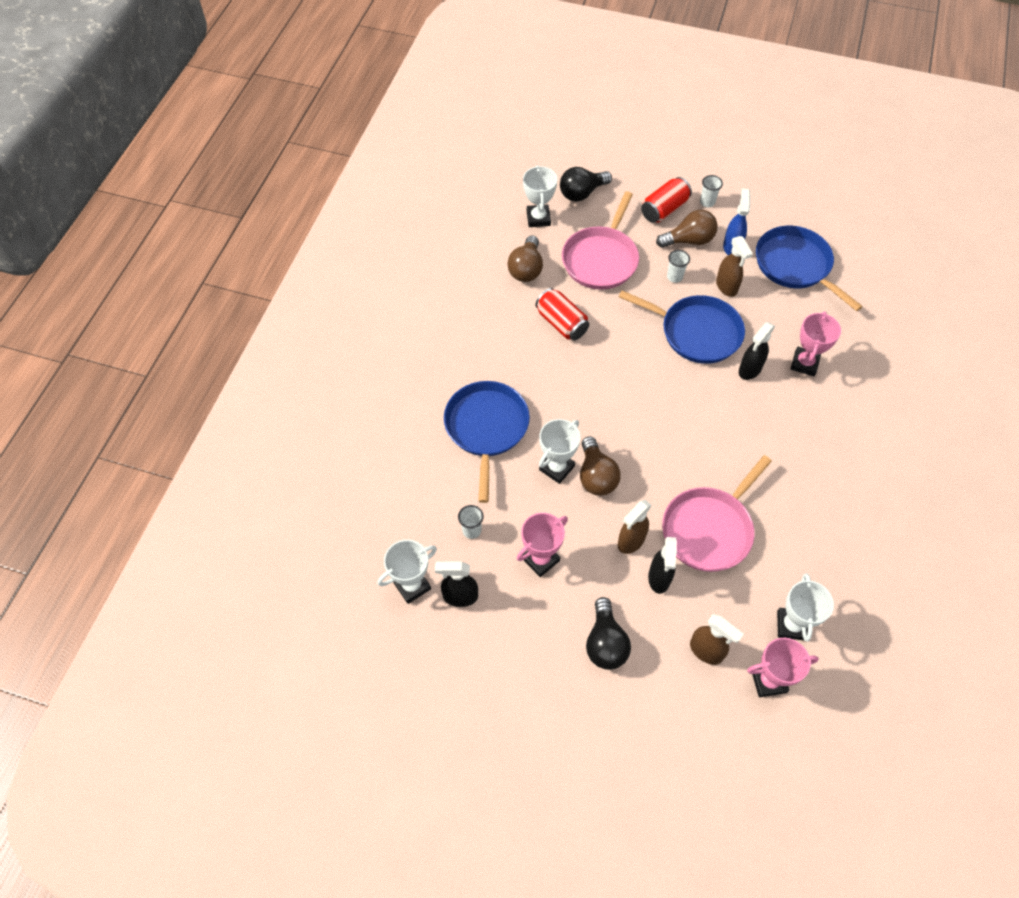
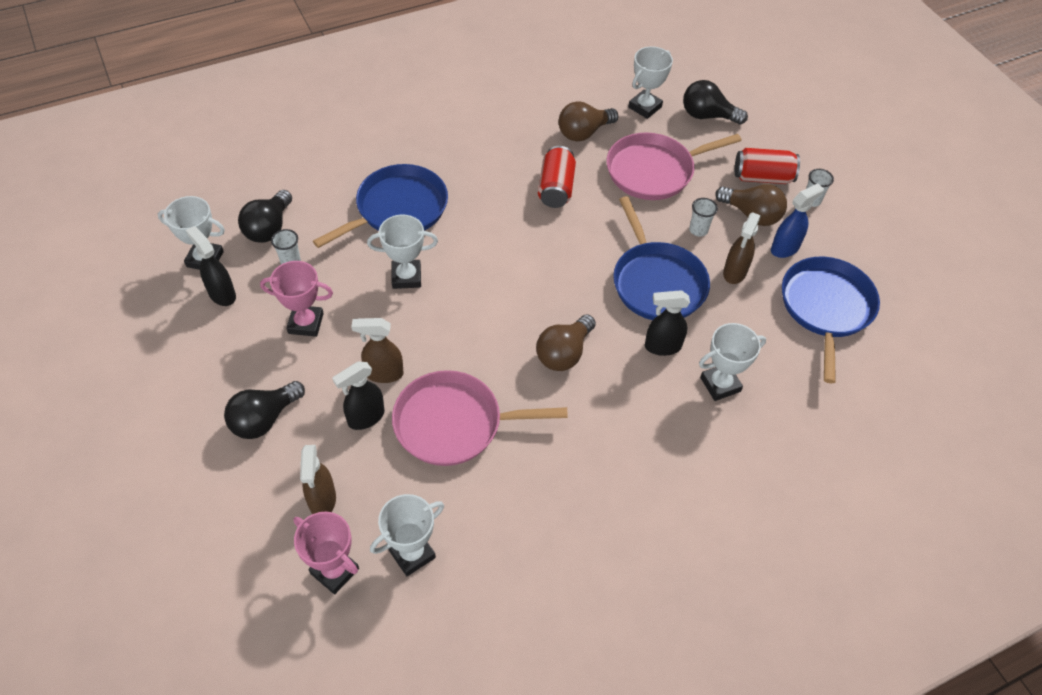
camera: 45 degrees right, 5 degrees down
(422, 522) = (269, 228): none -> black light bulb
(596, 476) = (426, 308): brown light bulb -> brown light bulb (564, 353)
(804, 363) = (720, 384): pink trophy -> white trophy

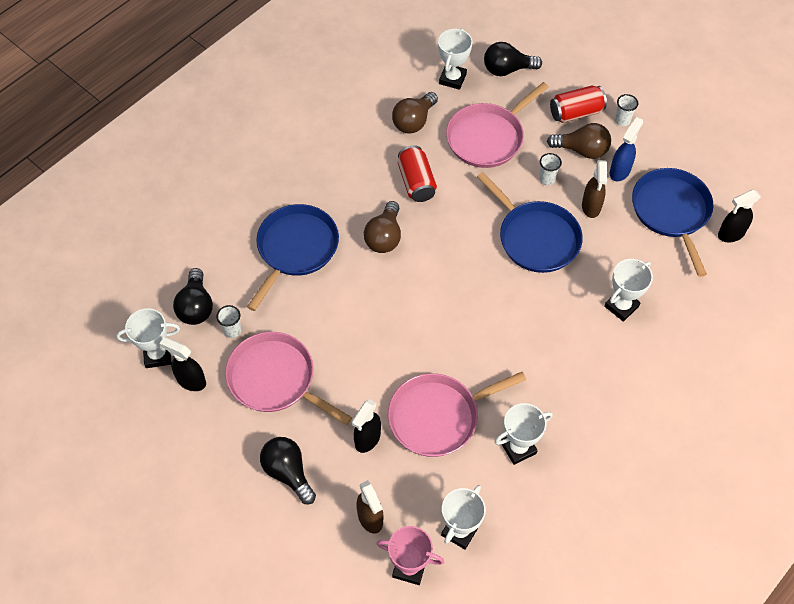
camera: 20 degrees left, 5 degrees up
(264, 419) = (288, 472): black light bulb -> black light bulb turned 120 degrees clockwise
(306, 323) = (275, 379): pink trophy -> pink pan
(383, 373) = (362, 397): brown spray bottle -> none
(406, 277) = (335, 307): white trophy -> white trophy (518, 448)
(564, 353) = (493, 326): brown light bulb -> brown light bulb (384, 237)
(662, 346) = (564, 291): black spray bottle -> black spray bottle (730, 234)

